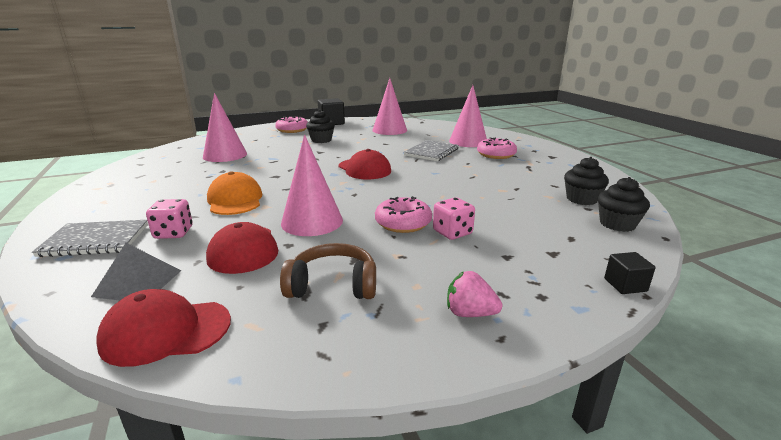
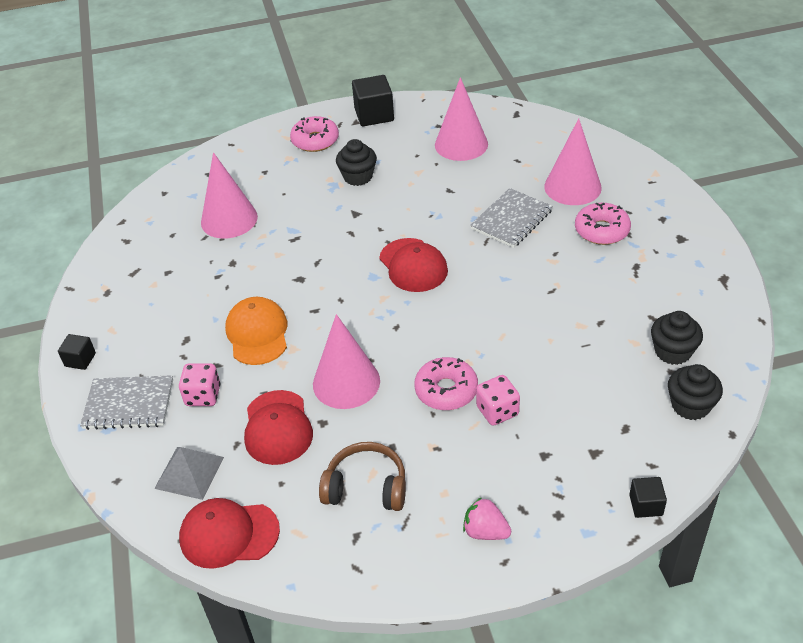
camera: 10 degrees right, 20 degrees up
(63, 217) = (80, 360): none -> black cube

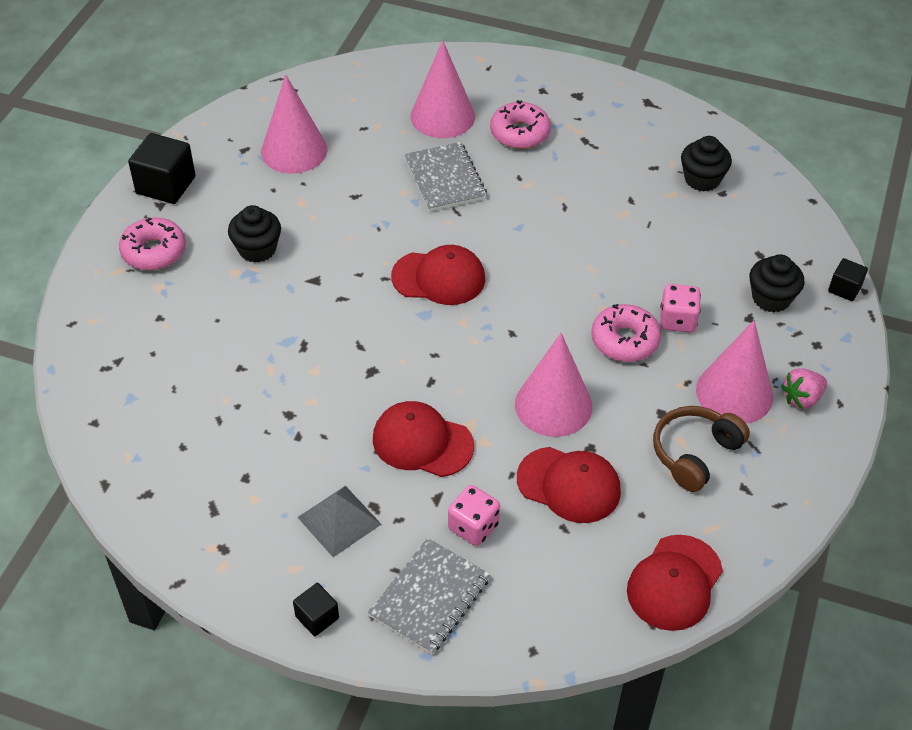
camera: 60 degrees left, 5 degrees up
(189, 472) = (571, 582): grey pyramid -> grey pyramid (339, 520)
(229, 219) = (211, 385): pink cone -> pink cone (734, 393)
(257, 333) = (422, 442): orange cap -> red cap
(690, 405) = (767, 204): black cupcake -> black cupcake (771, 298)

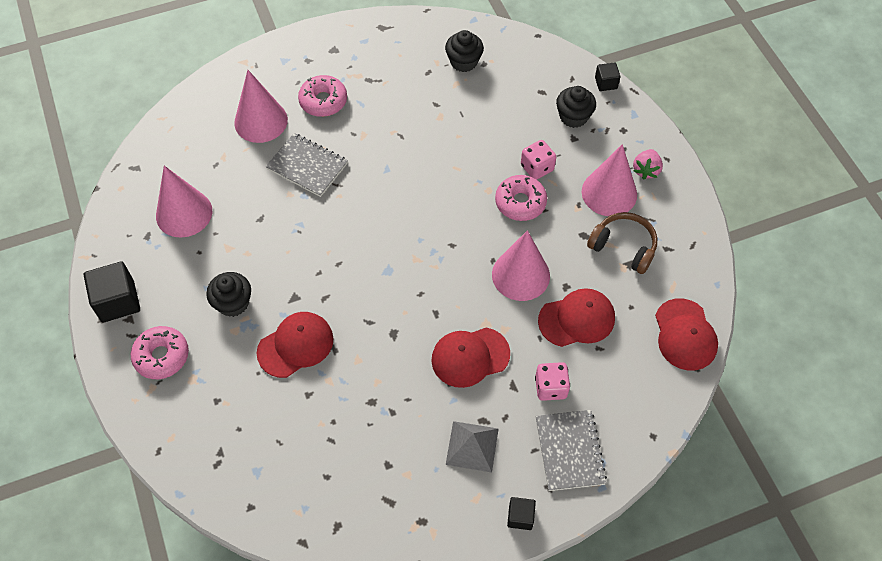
camera: 40 degrees left, 10 degrees up
(439, 278) = (372, 239): red cap -> red cap (295, 345)
(695, 453) = (623, 247): brown headphones -> brown headphones turned 120 degrees clockwise

